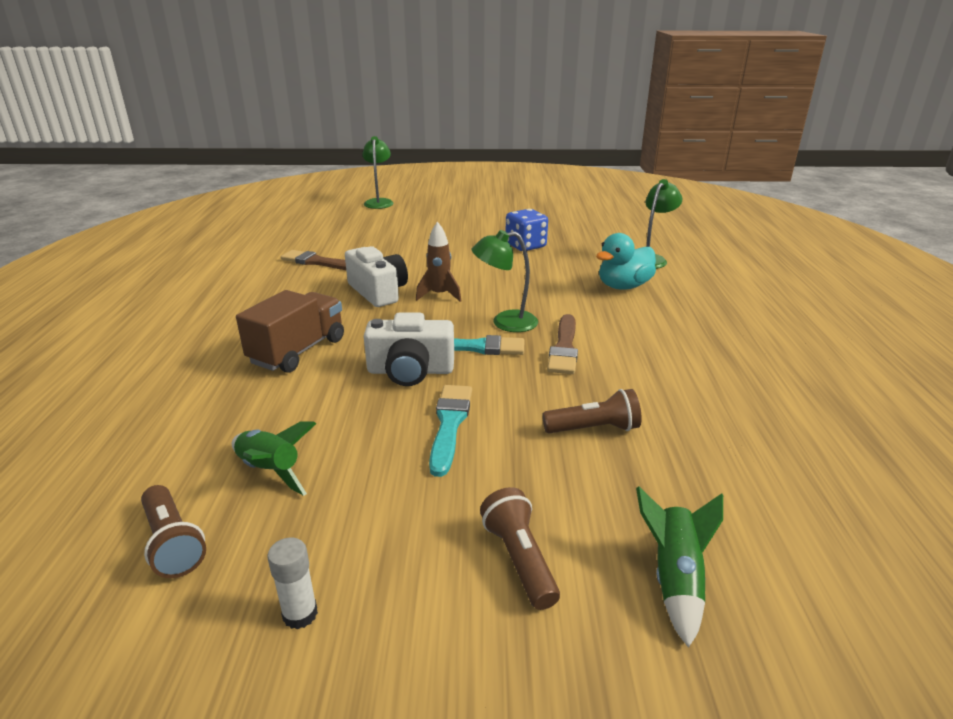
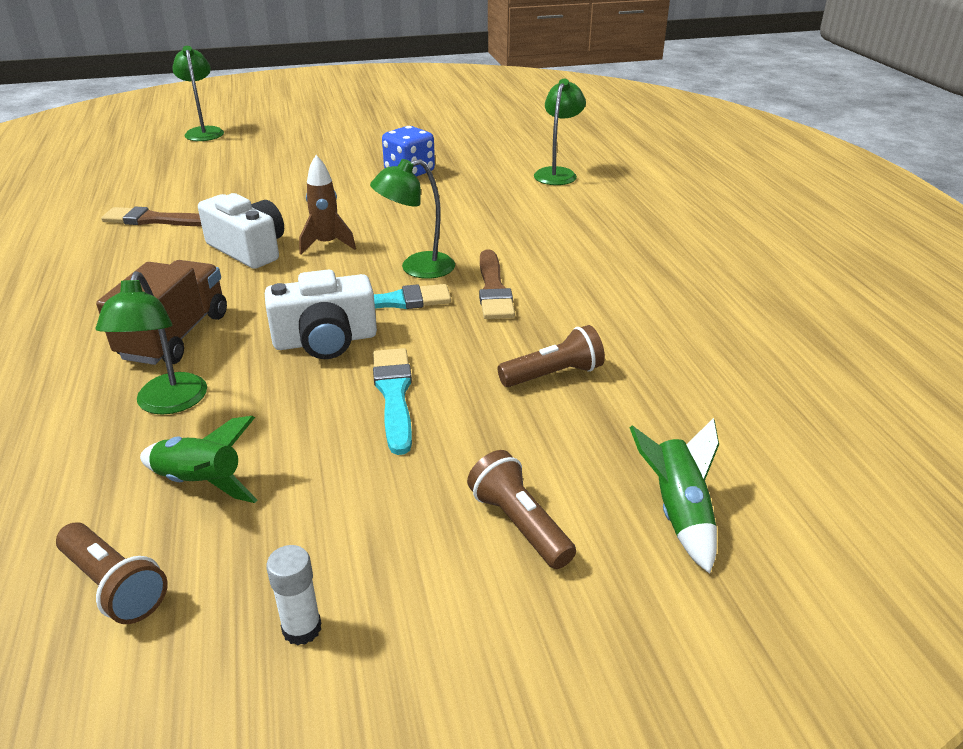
camera: 15 degrees left, 5 degrees up
(271, 403) = (168, 404): none -> green lamp
(623, 286) = (537, 209): turquoise duck -> none

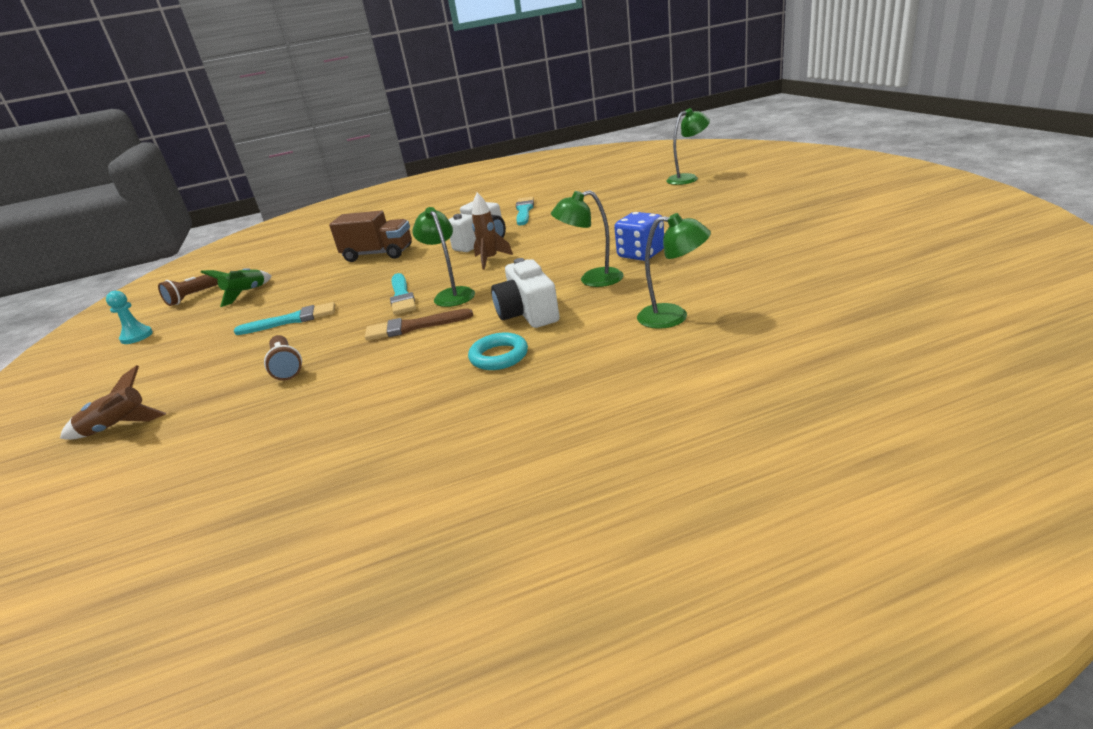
camera: 90 degrees right, 5 degrees down
(155, 220) = (524, 211): brown brush -> turquoise brush
(168, 404) = (314, 270): green lamp -> green lamp (592, 280)
(302, 629) = (136, 336): white glue stick -> turquoise pawn
(325, 340) = (360, 289): white camera -> white camera (528, 313)
(519, 524) = (154, 376): brown flashlight -> none
(591, 242) = (499, 356): none -> turquoise ring
(678, 512) = (118, 428): green rocket -> brown rocket

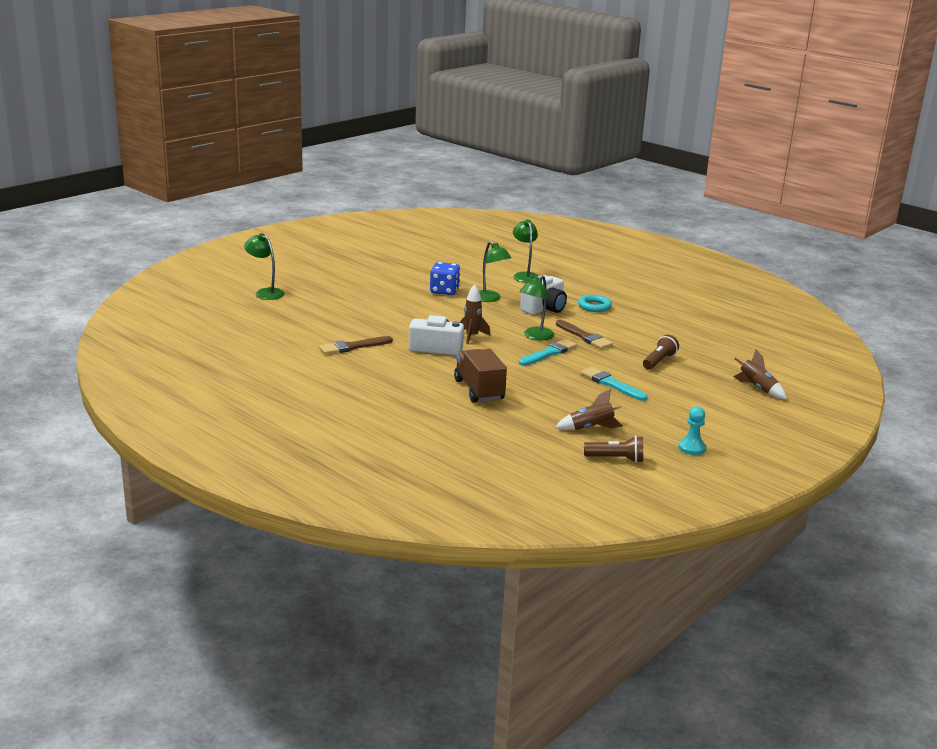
camera: 125 degrees left, 5 degrees down
(246, 294) = (591, 428): green rocket -> brown rocket
(524, 211) = (353, 347): turquoise brush -> brown brush

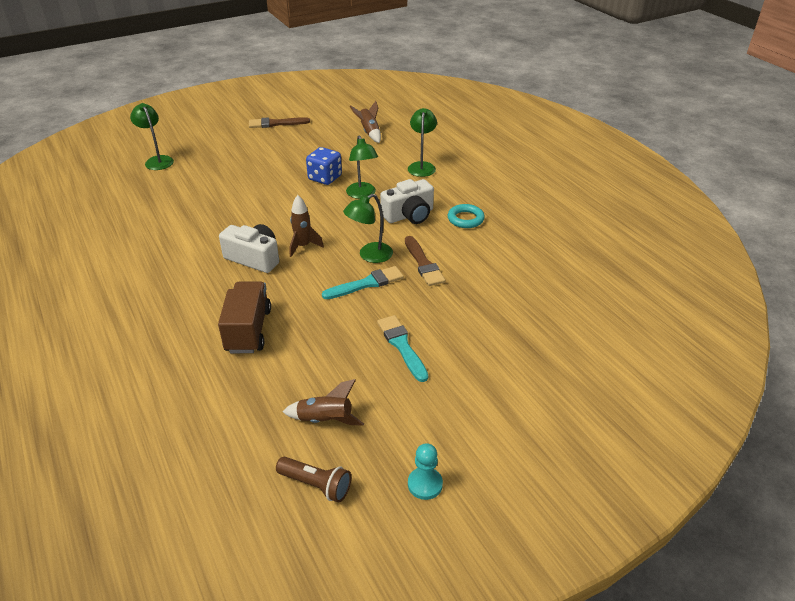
camera: 20 degrees right, 15 degrees up
(353, 347) = (174, 244): brown brush -> brown brush (276, 123)
(659, 361) = (483, 316): brown flashlight -> none
(757, 388) = (577, 385): brown rocket -> brown rocket (369, 132)

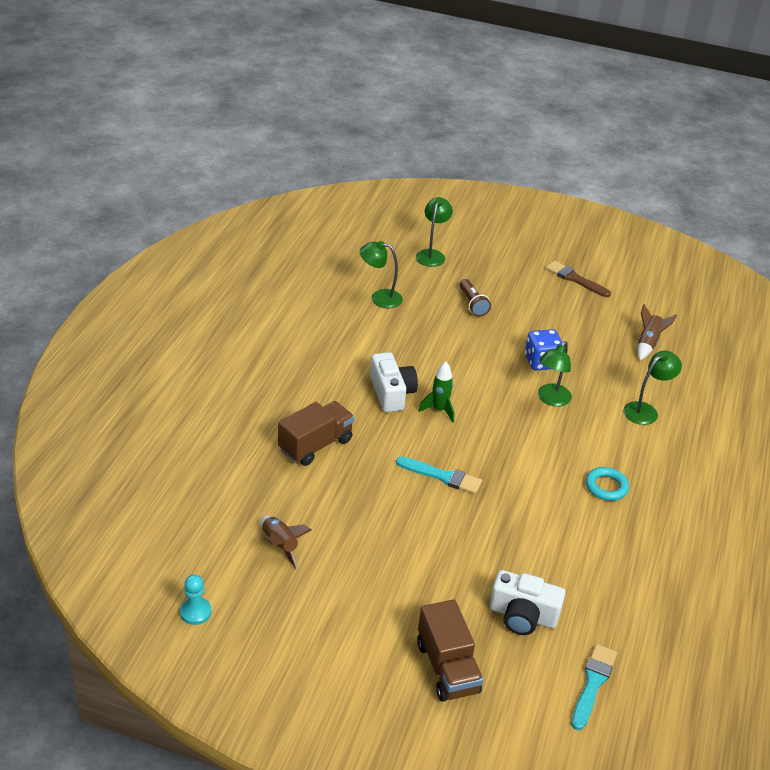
camera: 45 degrees right, 0 degrees up
(303, 246) = (439, 410): brown rocket -> green rocket
(316, 485) = (222, 577): brown flashlight -> brown flashlight (472, 304)
(369, 255) = (478, 456): green lamp -> green lamp (379, 298)
(402, 346) = (398, 541): turquoise brush -> turquoise brush (593, 683)
(409, 215) = (562, 447): white camera -> white camera (522, 615)
(423, 264) = (509, 496): brown brush -> none
(425, 484) = (281, 637): turquoise pawn -> turquoise pawn (195, 612)
(552, 396) = (447, 668): none -> brown truck

